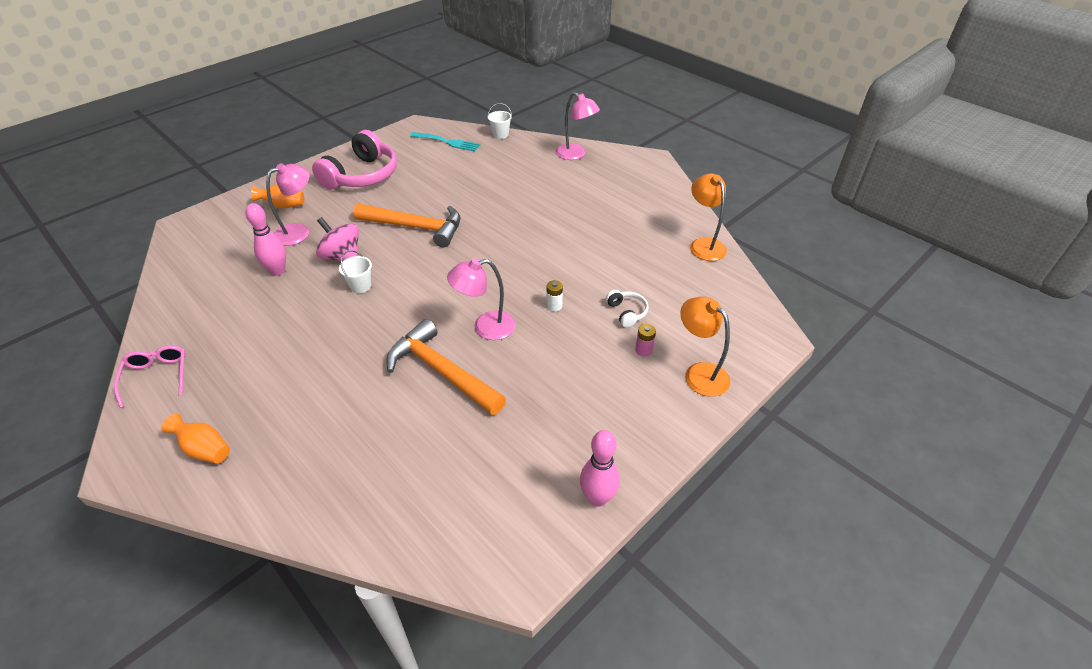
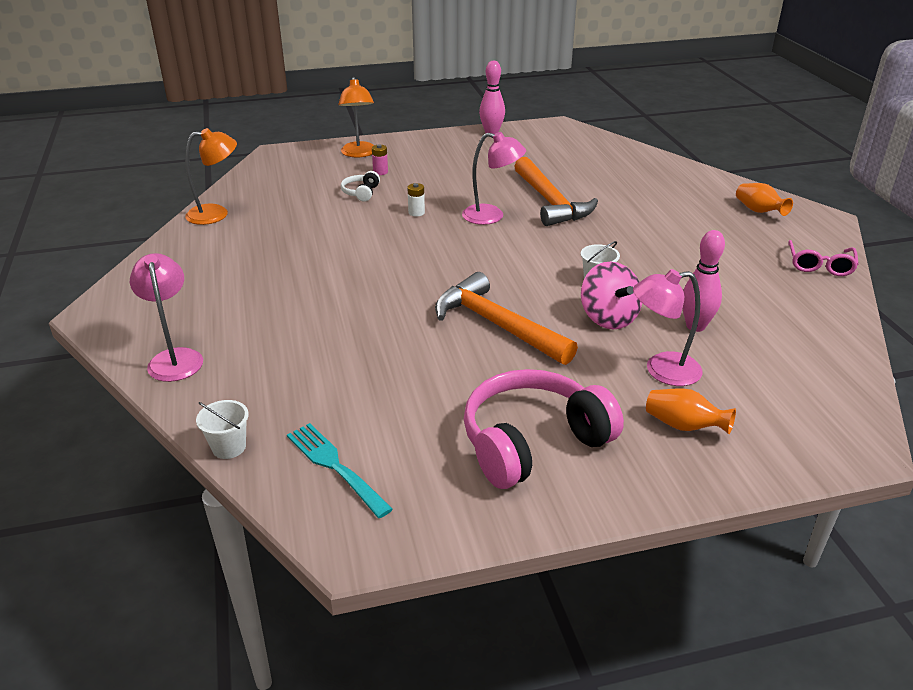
camera: 150 degrees left, 10 degrees down
(704, 244) = (216, 213): orange lamp -> orange lamp turned 120 degrees counterclockwise

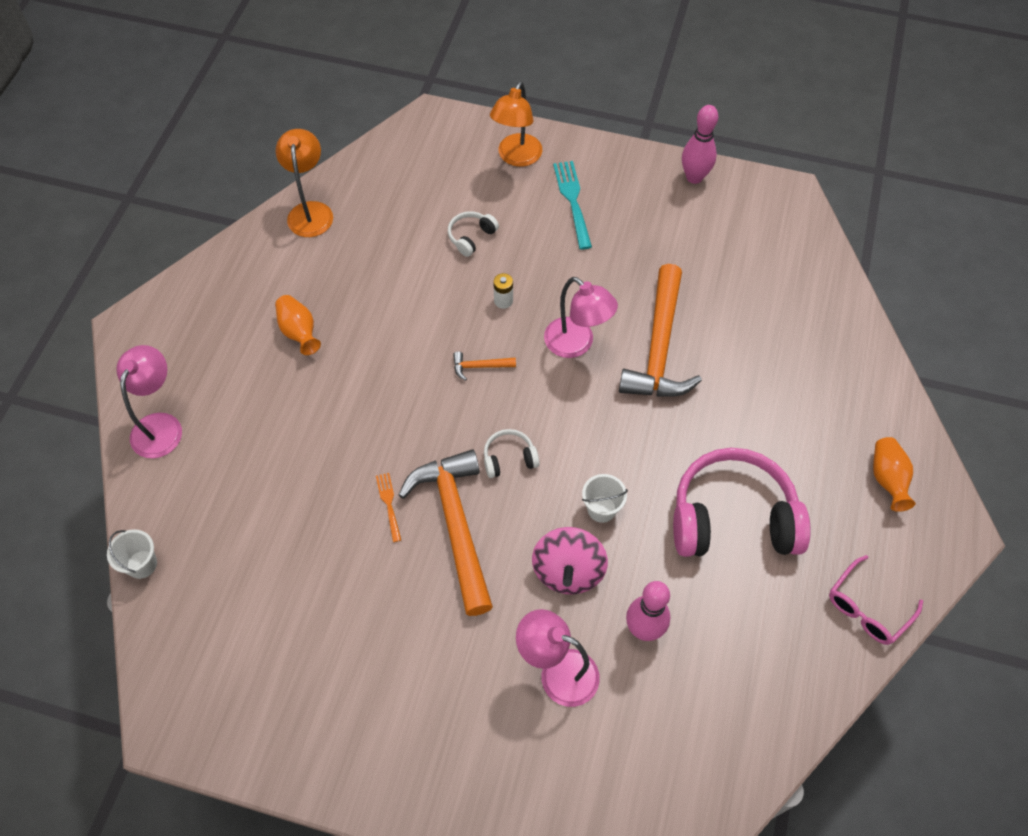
camera: 30 degrees right, 25 degrees up
(216, 213) = (310, 211): orange lamp -> orange lamp turned 105 degrees counterclockwise
(336, 467) = (205, 634): turquoise fork -> turquoise fork (573, 201)
(380, 172) = (516, 205): pink battery -> none
(431, 245) = (480, 366): none -> orange hammer
(431, 333) = (389, 504): none -> orange fork
(502, 280) = (509, 458): none -> white headphones
(533, 442) = (374, 696): pink headphones -> pink headphones (732, 517)
(683, 426) = (517, 753): orange vase -> orange vase (299, 332)

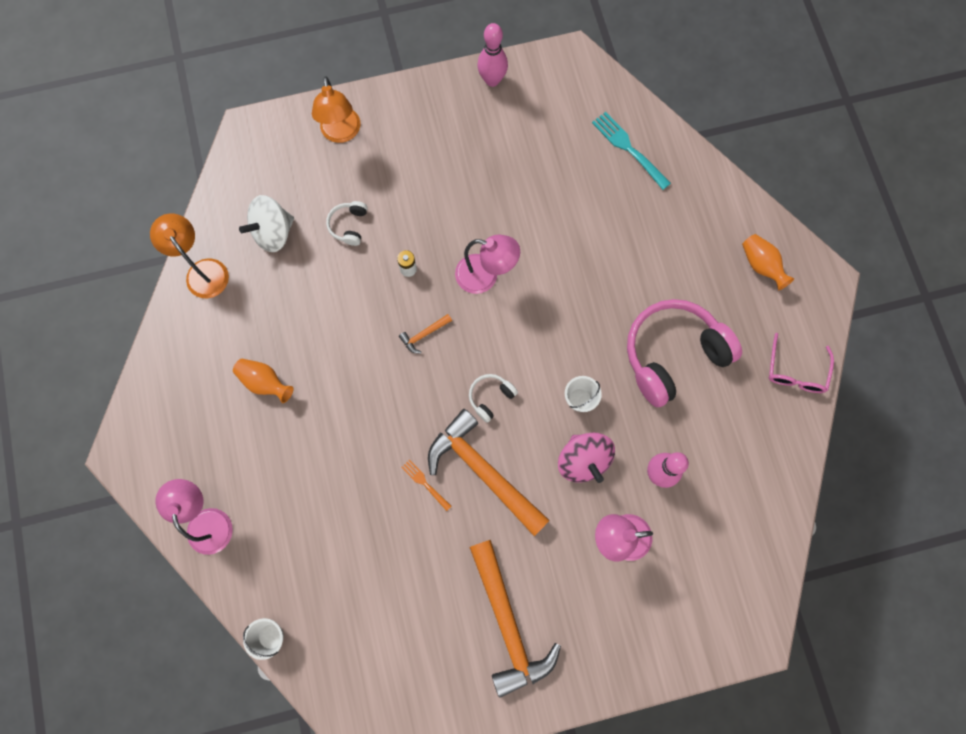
camera: 30 degrees left, 15 degrees up
(396, 210) = (273, 232): none -> white spinning top
(573, 201) = (410, 151): turquoise fork -> turquoise fork (629, 149)
(659, 347) = (548, 246): orange hammer -> orange hammer (507, 624)

